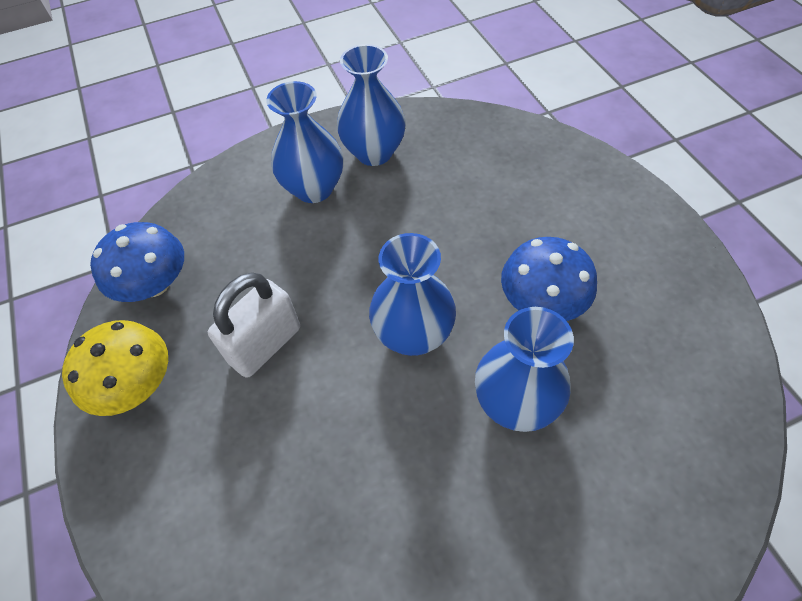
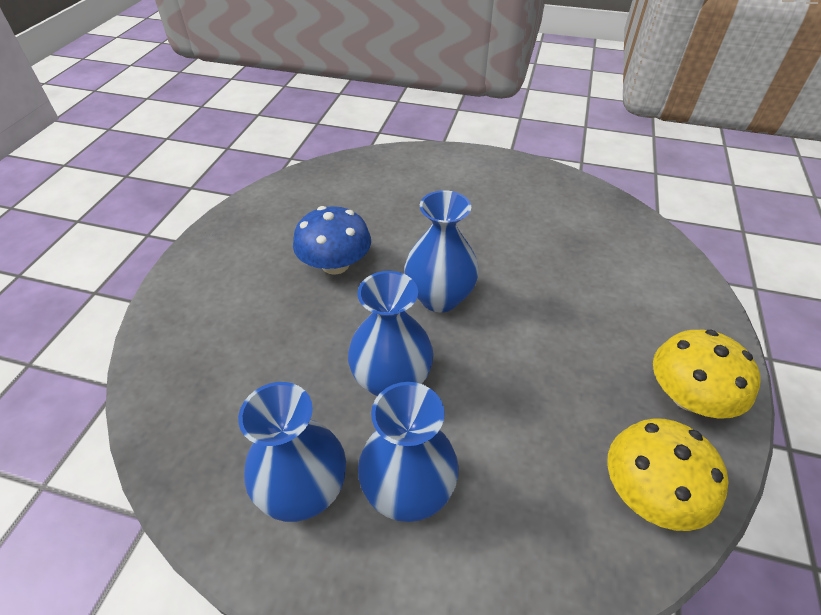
camera: 145 degrees left, 10 degrees down
(154, 284) = (649, 492): blue mushroom -> yellow mushroom
(265, 345) = (558, 359): white padlock -> none
(515, 402) = (416, 232): blue vase -> blue vase (391, 381)

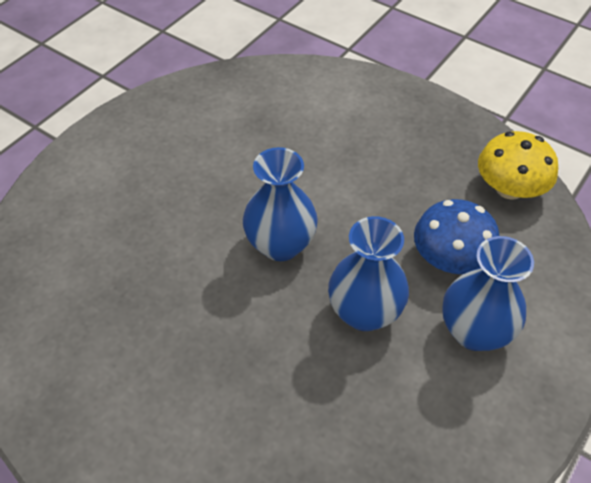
camera: 70 degrees left, 5 degrees up
(304, 490) = (456, 409): blue vase -> none
(335, 264) = (189, 321): blue mushroom -> blue mushroom (450, 259)
(688, 396) = (443, 132): yellow mushroom -> none

